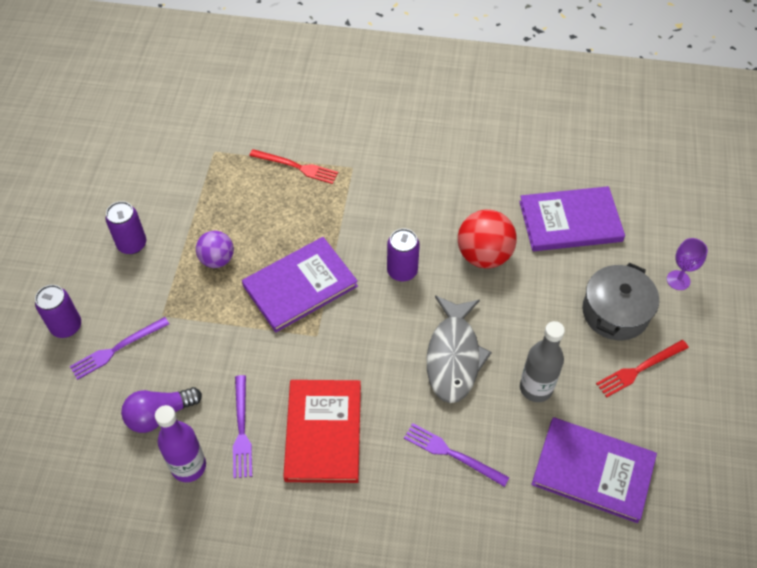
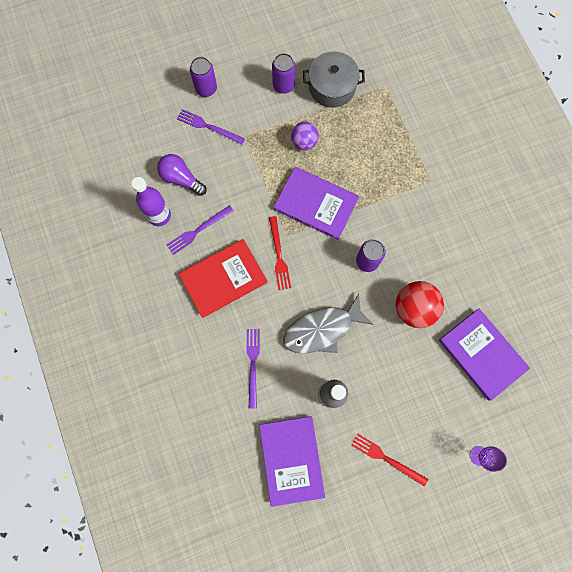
camera: 60 degrees right, 20 degrees up
(296, 167) = (407, 145): red fork -> red fork (279, 255)
(615, 312) = (423, 421): grey pot -> grey pot (332, 87)

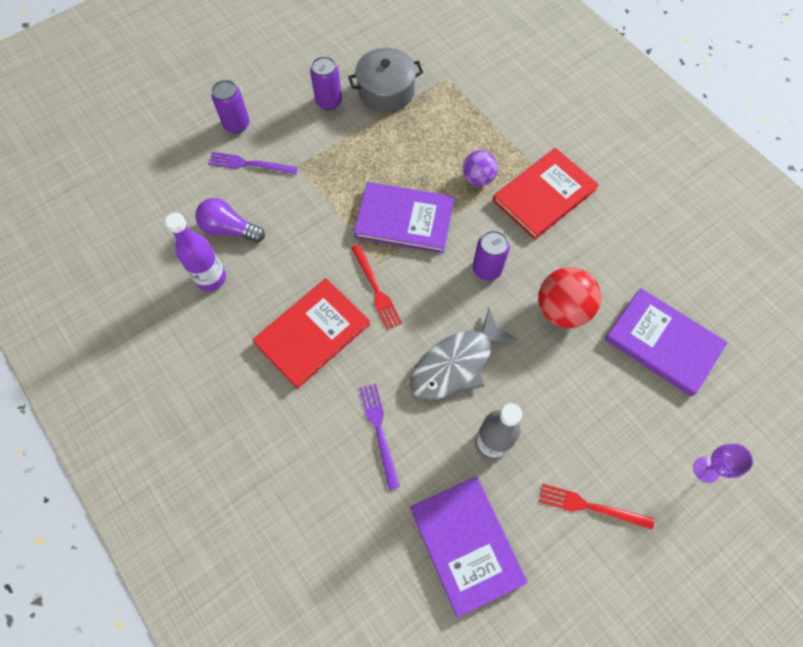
camera: 15 degrees left, 10 degrees down
(198, 230) = (265, 284): purple fork -> none
(304, 142) = (370, 155): purple ball -> purple ball (478, 178)
(431, 211) = (544, 195): none -> red book

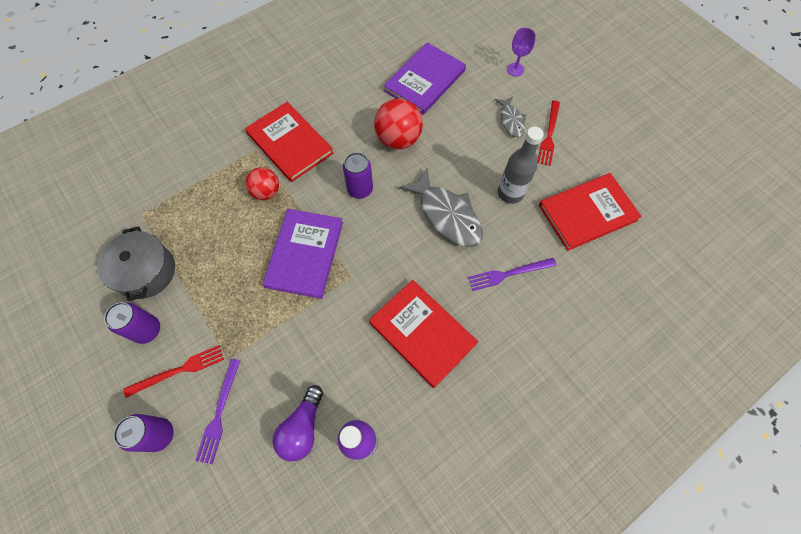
camera: 90 degrees left, 0 degrees up
(376, 289) = (377, 278): red fork -> red fork (178, 370)
(466, 544) = (587, 213): purple book -> red book
(478, 178) = (266, 192): purple ball -> red ball
(609, 454) = (511, 121): none -> grey fish

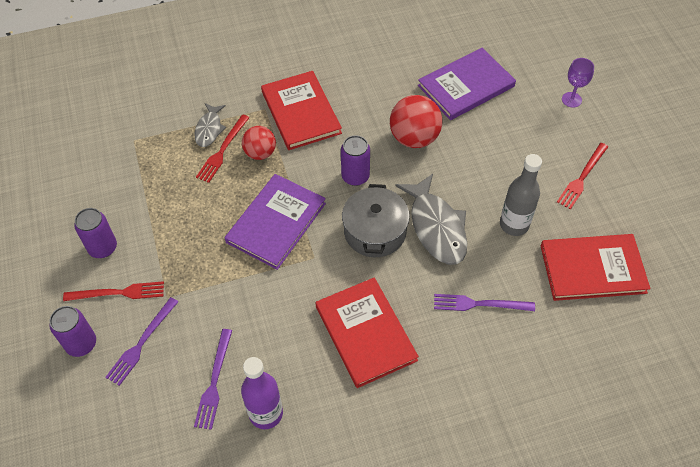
camera: 20 degrees right, 10 degrees down
(146, 271) = (120, 194): grey pot -> grey pot (375, 231)
(230, 199) = (222, 150): none -> red fork
(302, 427) = (214, 382): purple light bulb -> purple fork
(511, 121) = (545, 151): grey fish -> grey fish (209, 129)

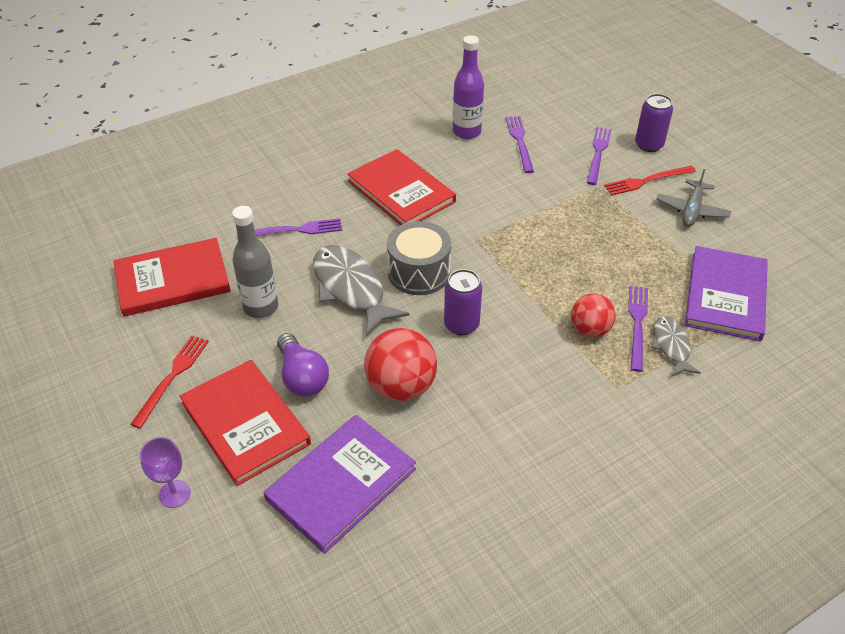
camera: 165 degrees right, 10 degrees down
(103, 248) = (691, 210): purple can -> grey plane
(222, 150) = (637, 324): red fork -> purple fork
(276, 223) = (530, 261): purple book -> purple book (725, 296)
(301, 112) = (567, 392): red book -> red book (245, 423)
(375, 231) = (419, 272): grey pot -> grey drum
(484, 159) = (302, 377): none -> purple light bulb

